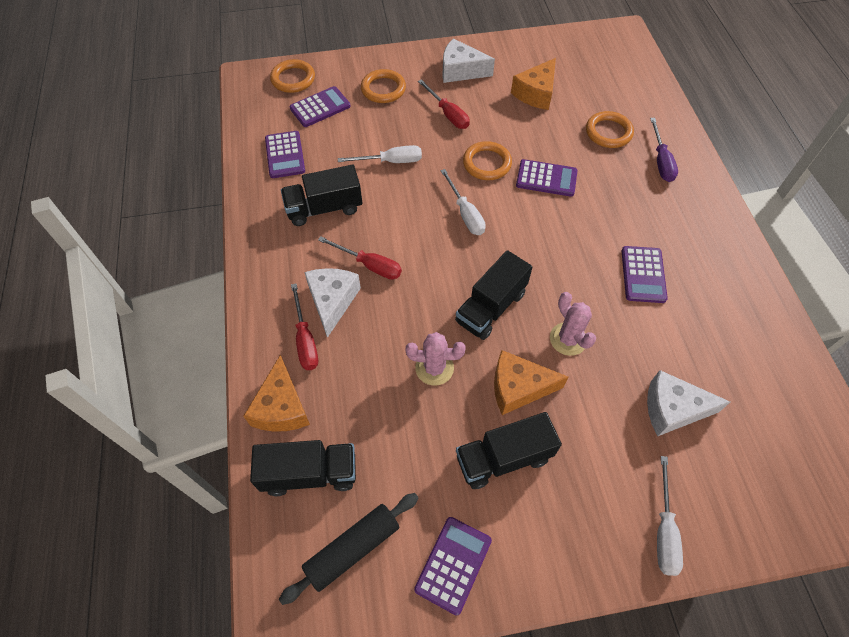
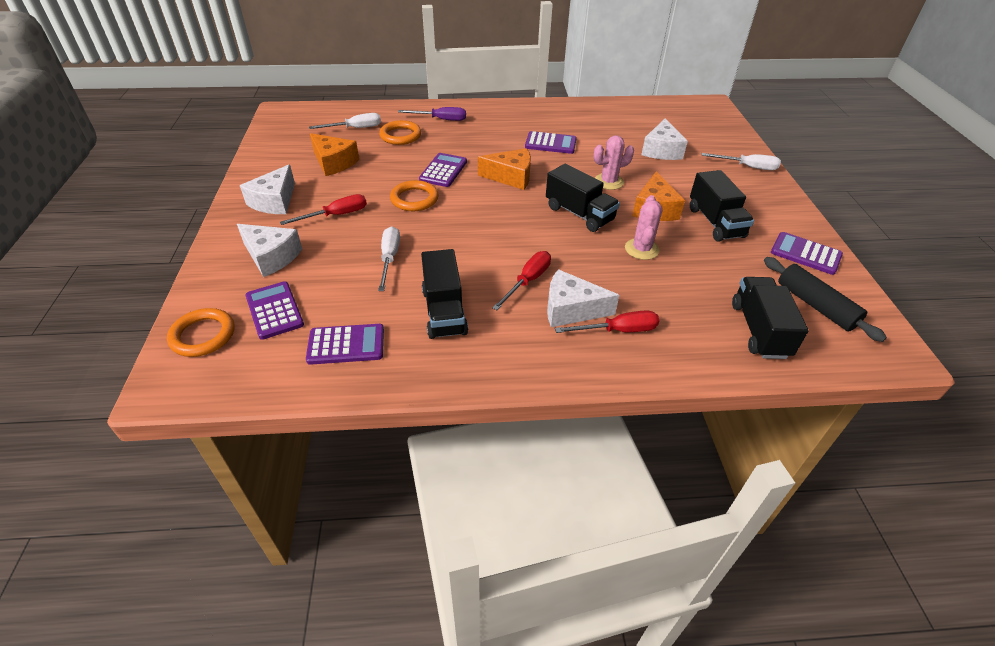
camera: 85 degrees left, 15 degrees down
(281, 407) = (697, 349): orange cheese -> orange cheese (511, 177)
(383, 89) = (271, 257): orange ring -> white cheese
(465, 213) = (473, 217): white screwdriver -> white screwdriver (355, 128)

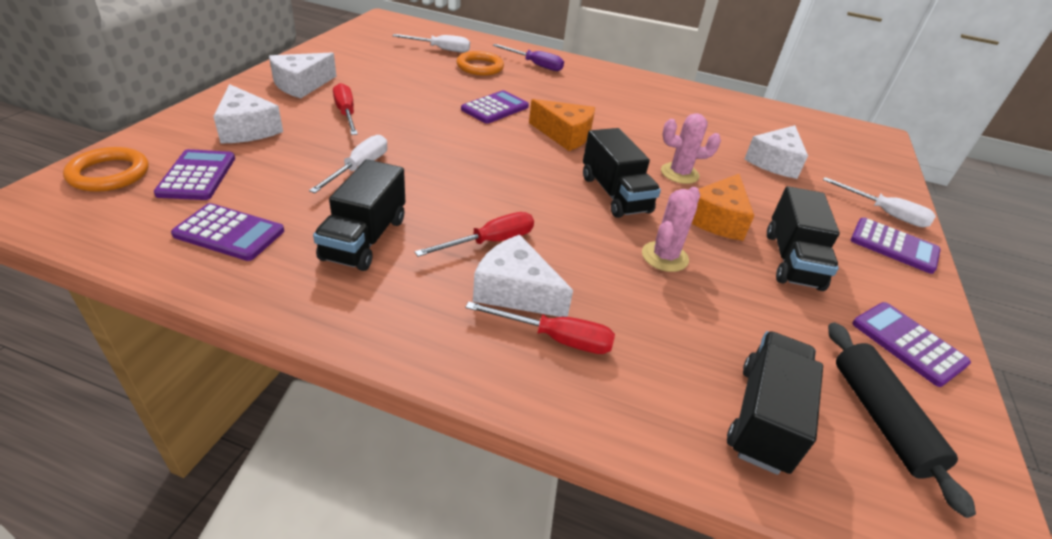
camera: 20 degrees right, 5 degrees down
(334, 163) = (391, 70): orange cheese -> none
(336, 215) = (346, 114): red screwdriver -> red screwdriver turned 105 degrees counterclockwise
(414, 199) = (439, 123): orange ring -> none
(550, 143) = (639, 118): purple calculator -> purple calculator (894, 246)

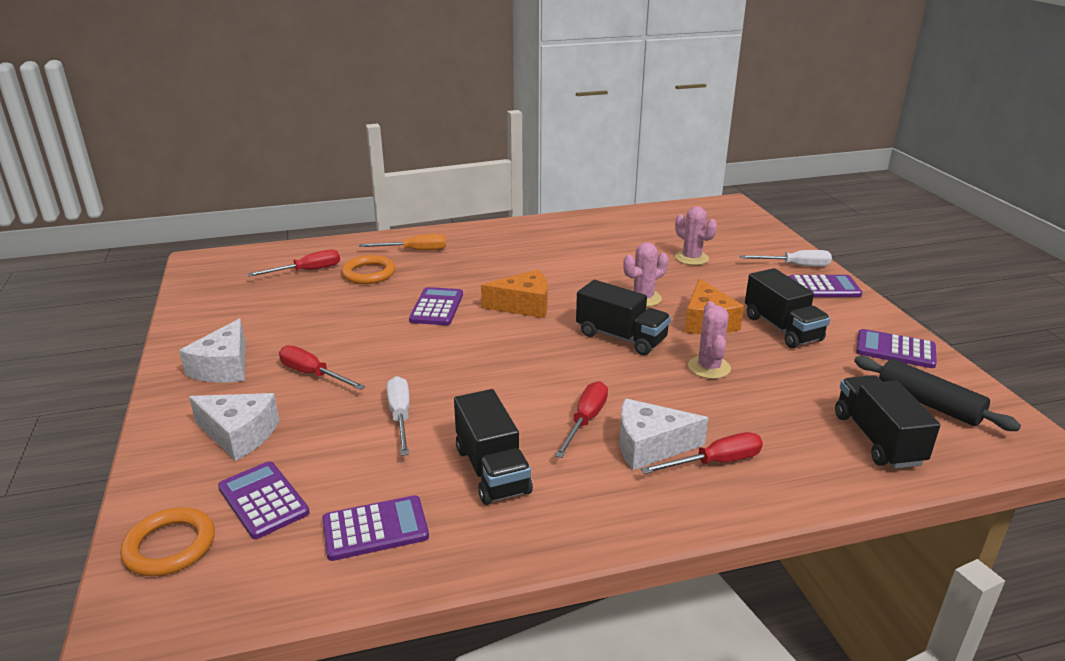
camera: 30 degrees left, 10 degrees down
(441, 49) = (307, 271): white screwdriver -> red screwdriver
(535, 65) = (414, 250): purple screwdriver -> orange screwdriver
(774, 162) = (691, 258): white cheese -> pink cactus

